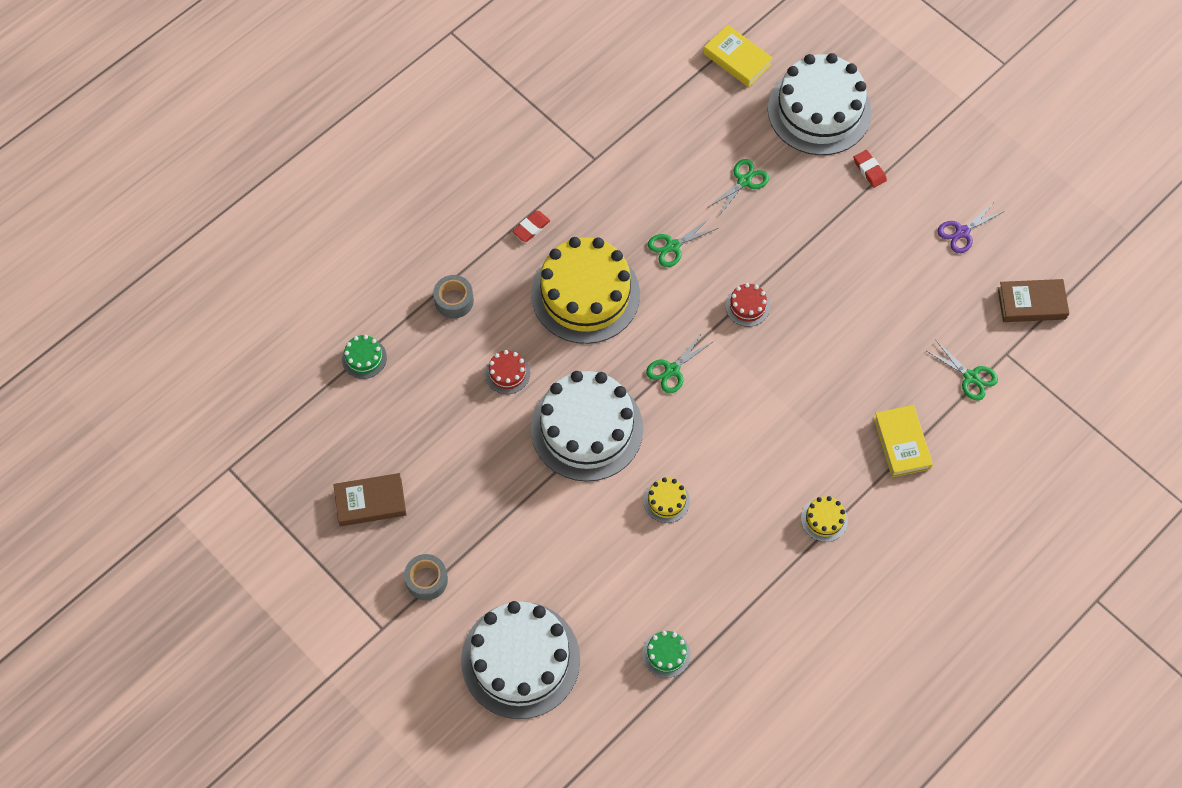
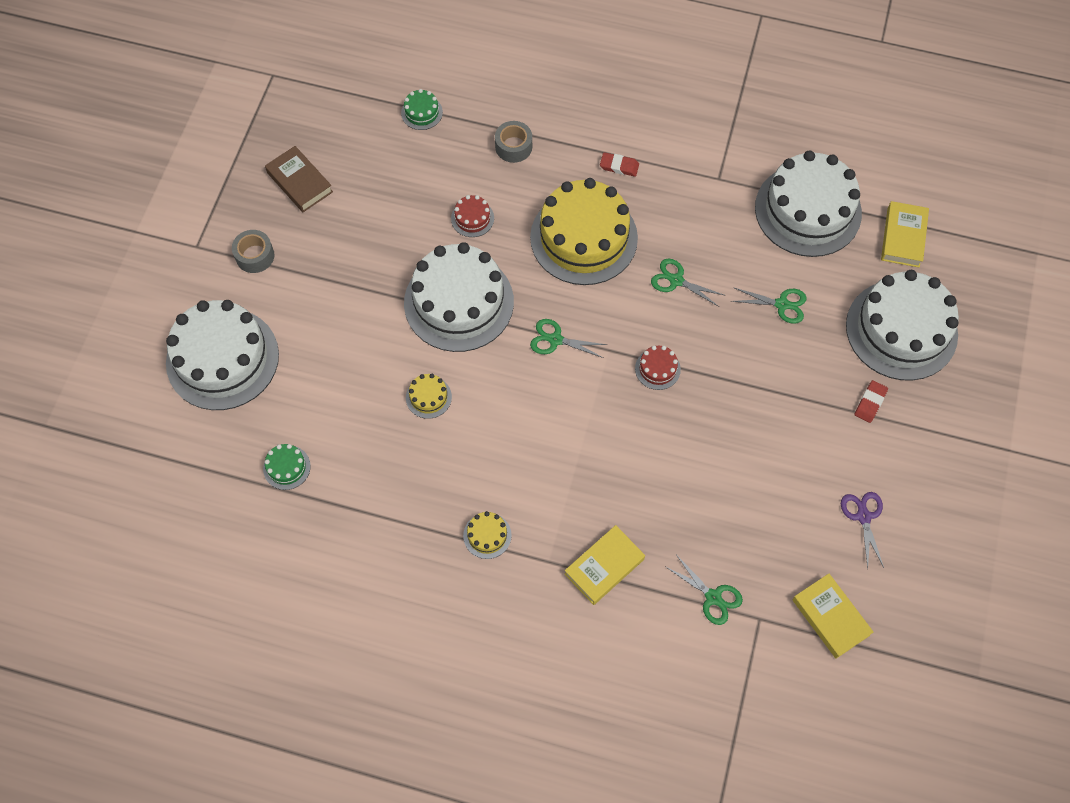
camera: 60 degrees right, 0 degrees up
(668, 111) = (808, 210): none -> white cake
(962, 232) = (863, 516): purple scissors -> purple scissors turned 60 degrees clockwise
(971, 377) = (713, 597): green scissors -> green scissors turned 60 degrees counterclockwise
(1031, 303) = (830, 617): brown book -> yellow book

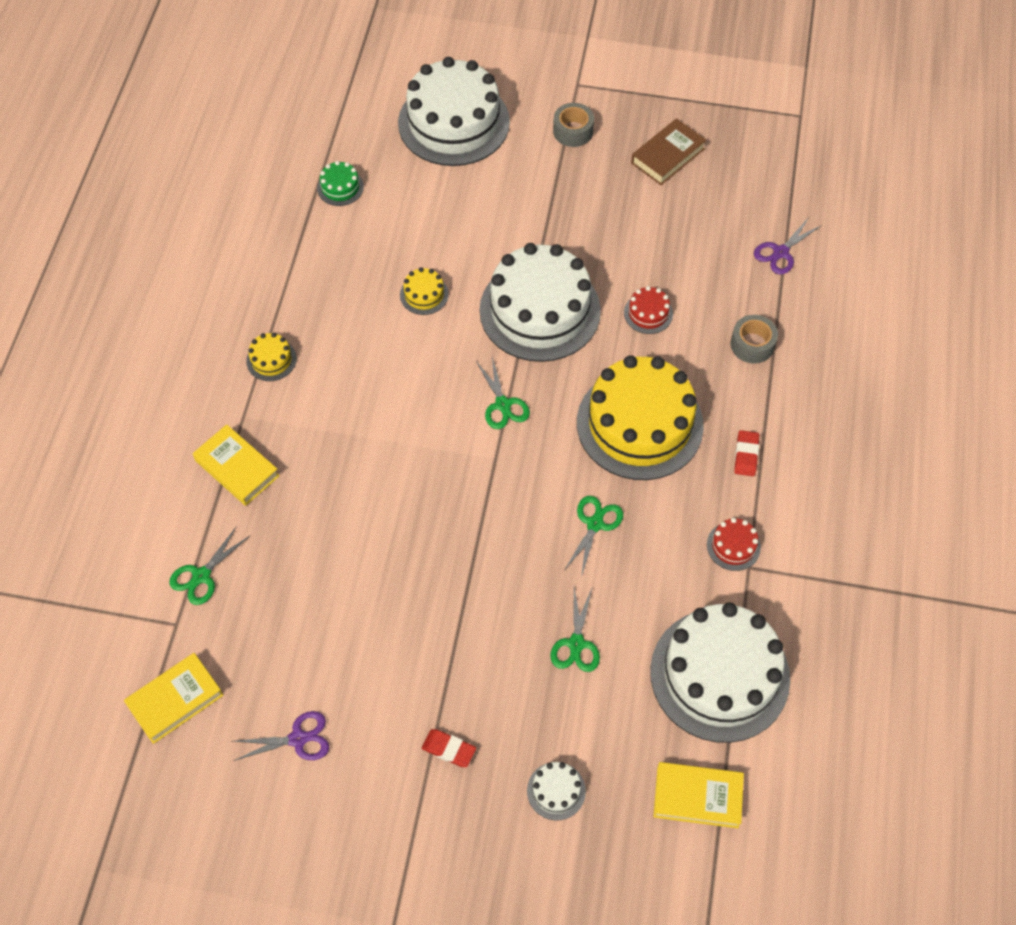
camera: 85 degrees right, 5 degrees down
(422, 112) = (780, 252): green cake -> purple scissors
(555, 340) = (503, 404): green scissors -> green scissors turned 150 degrees clockwise
(657, 369) = (475, 509): red cake -> red cake (733, 546)
(901, 330) = (556, 791): white cake -> white cake, size x0.41

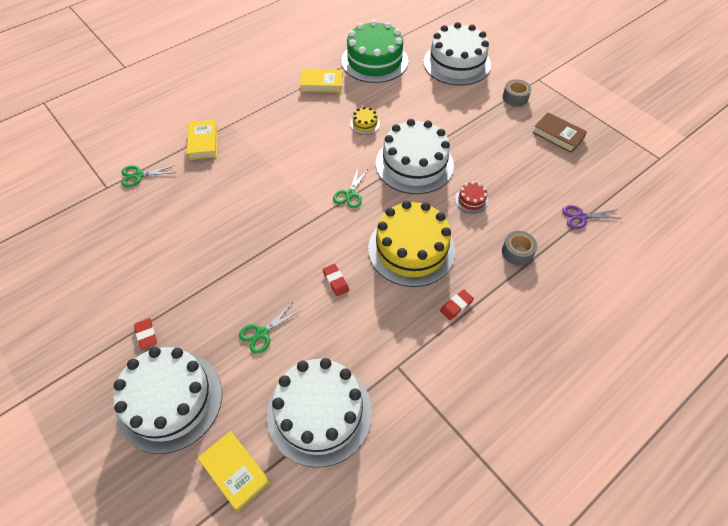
camera: 40 degrees right, 5 degrees down
(175, 700) = (68, 218): yellow book -> yellow book (321, 84)
(271, 360) = (267, 109): yellow cake -> none
(298, 739) = (92, 274): purple scissors -> none
(340, 187) = (374, 61): green cake -> green cake, size x2.47
(556, 791) = (170, 400): white cake -> white cake, size x2.47
(595, 524) = (336, 281): green scissors -> red eraser
(668, 156) = (558, 135): brown book -> brown book turned 45 degrees clockwise
(733, 546) = (399, 348): red cake -> none

